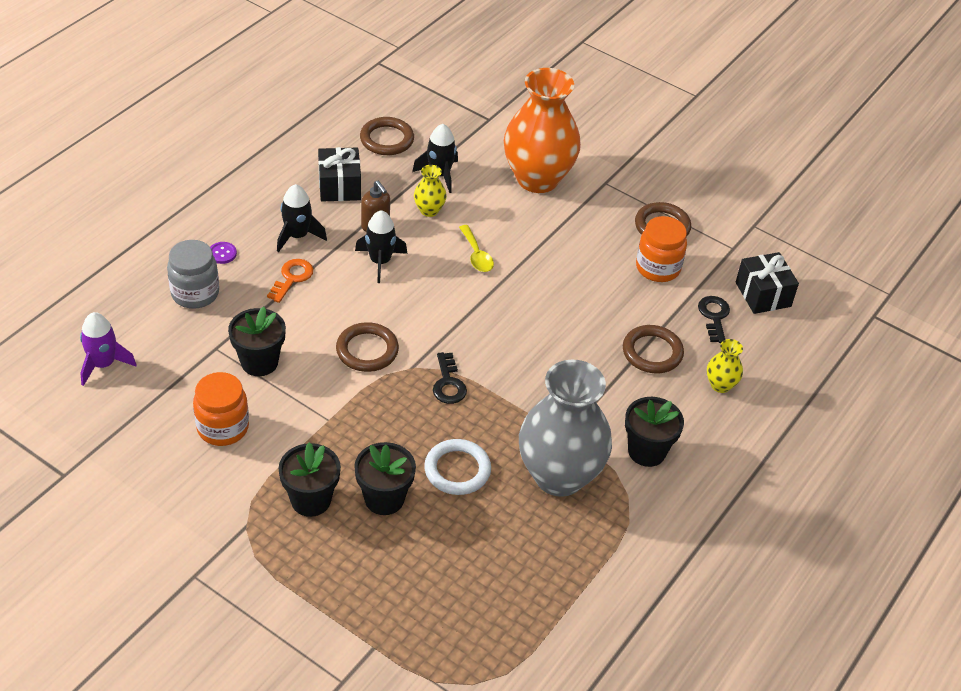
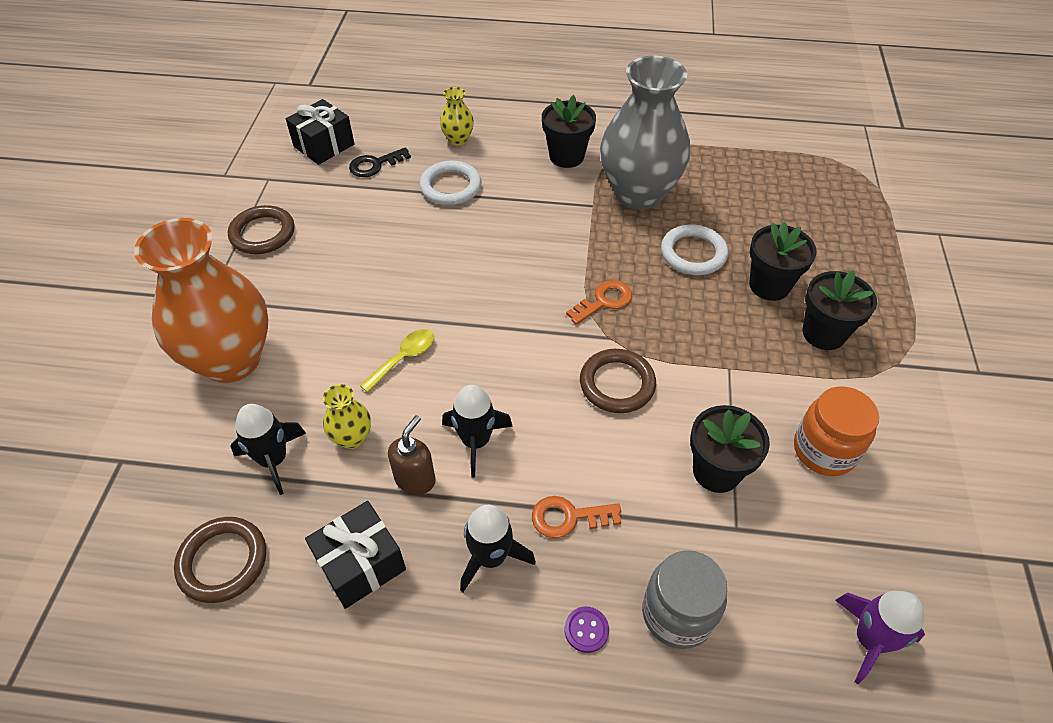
camera: 115 degrees left, 5 degrees up
(448, 384) = (604, 301): black key -> orange key
(652, 352) = (450, 187): brown ring -> white ring
(658, 268) = (331, 217): orange jar -> none

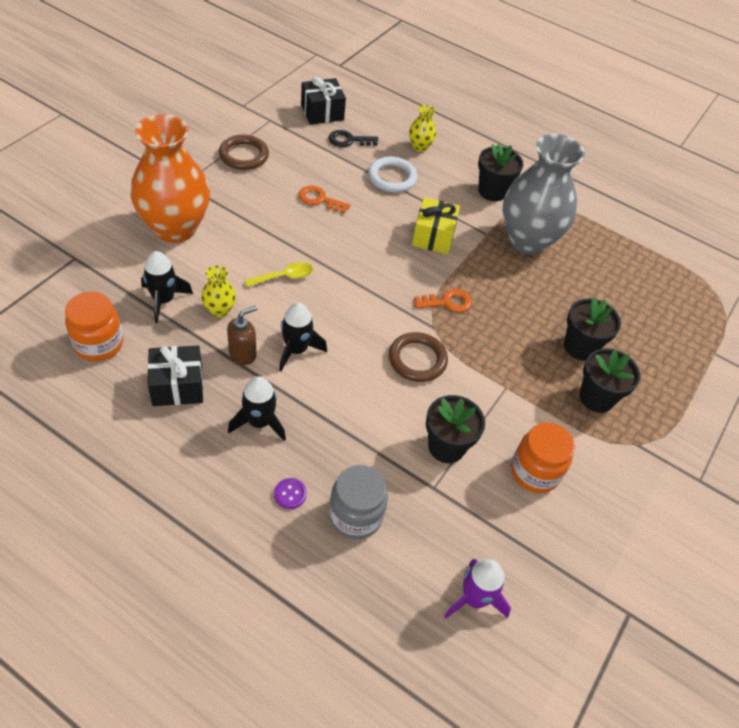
camera: 20 degrees right, 0 degrees up
(223, 561) = (99, 344): brown ring -> orange jar
(539, 233) = (433, 236): none -> yellow gift
(568, 517) = (325, 424): orange key -> orange key (319, 199)
(693, 253) = (538, 299): white ring -> none

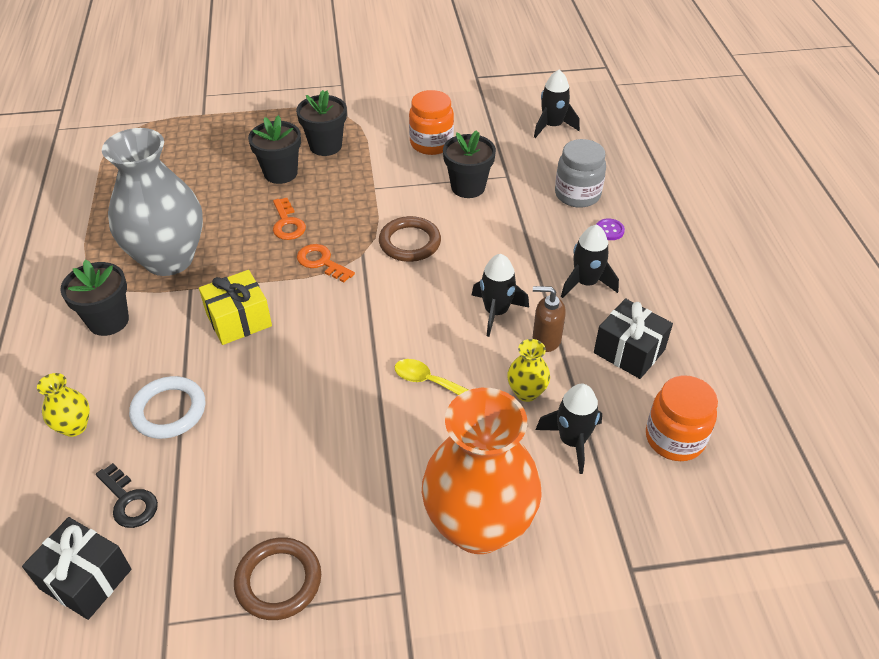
camera: 125 degrees left, 5 degrees down
(319, 199) = (281, 442): orange key -> orange key (287, 224)
(474, 598) = (552, 126): purple rocket -> black rocket

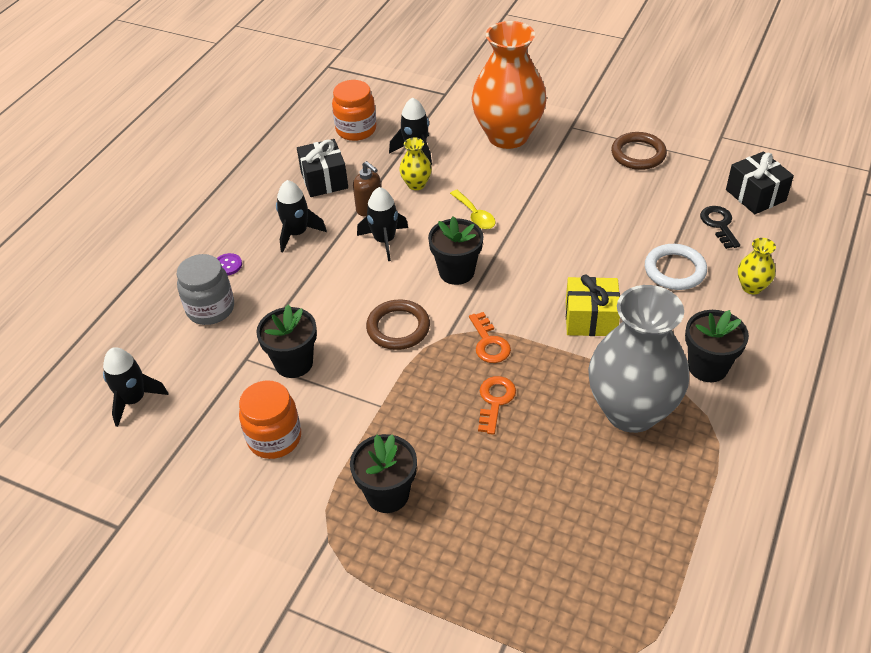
camera: 145 degrees left, 0 degrees up
(280, 173) = (463, 475): black flower pot -> black flower pot (456, 272)

